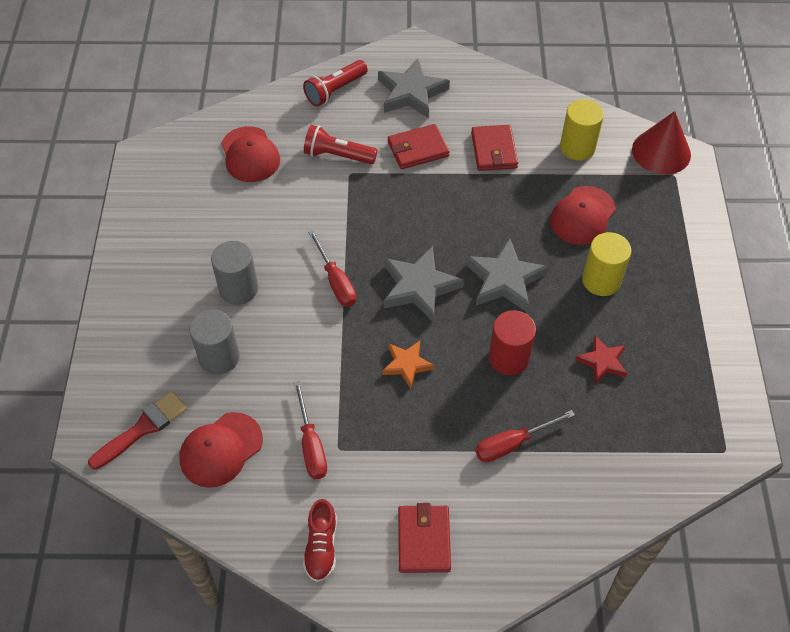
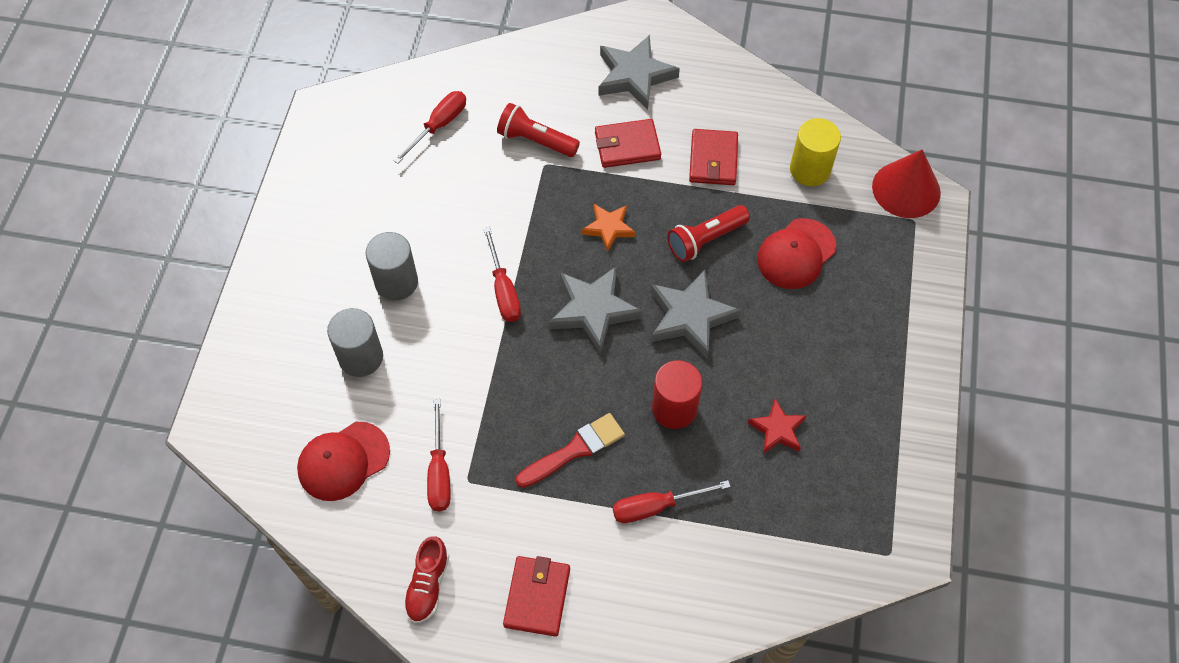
camera: 10 degrees right, 5 degrees up
(142, 428) = (266, 424): red brush -> red brush (575, 450)
(250, 155) = (439, 126): red cap -> red screwdriver
(335, 90) = (549, 61): red flashlight -> red flashlight (705, 240)
(407, 365) = (561, 398): orange star -> orange star (609, 228)
(601, 280) = (799, 334): yellow cylinder -> none

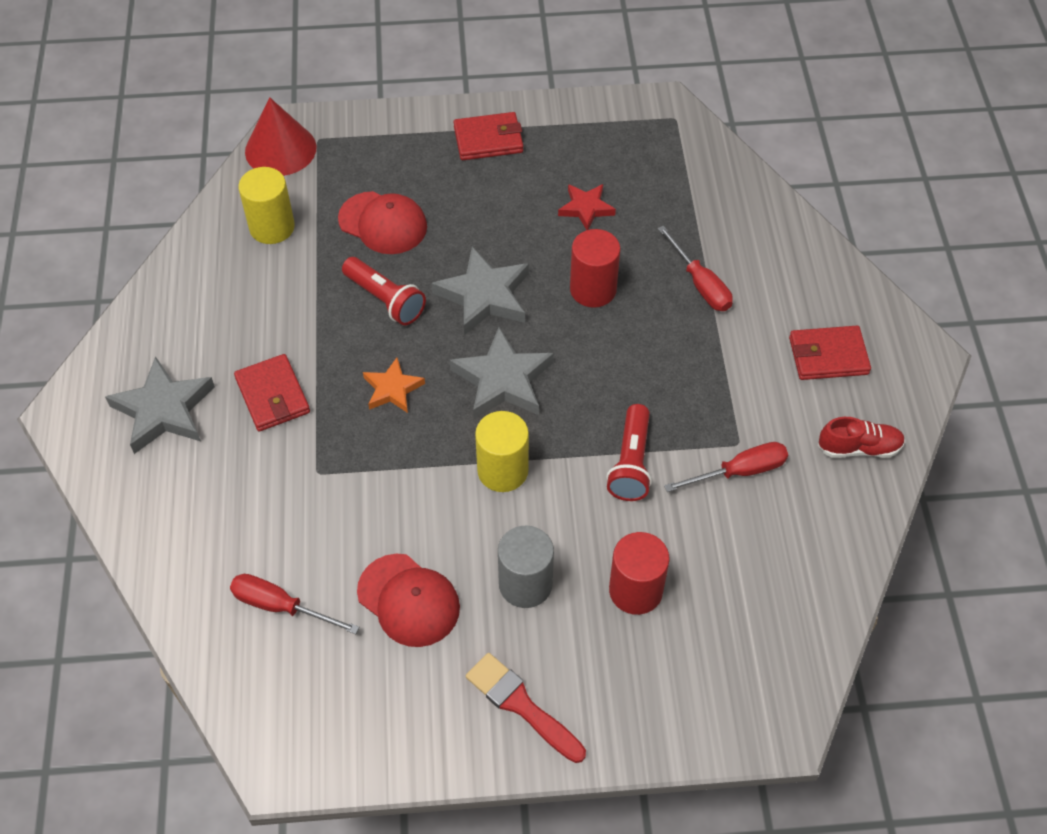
camera: 105 degrees left, 5 degrees down
(343, 461) = (765, 567): red cap -> red cap (408, 600)
(361, 357) = (635, 590): grey cylinder -> red cylinder
(503, 290) = (502, 470): red screwdriver -> yellow cylinder
(536, 141) = (283, 490): red flashlight -> red flashlight (631, 463)
(575, 450) = (668, 360): red brush -> red brush (521, 705)
(713, 160) = (276, 312): red wallet -> red wallet (488, 139)

